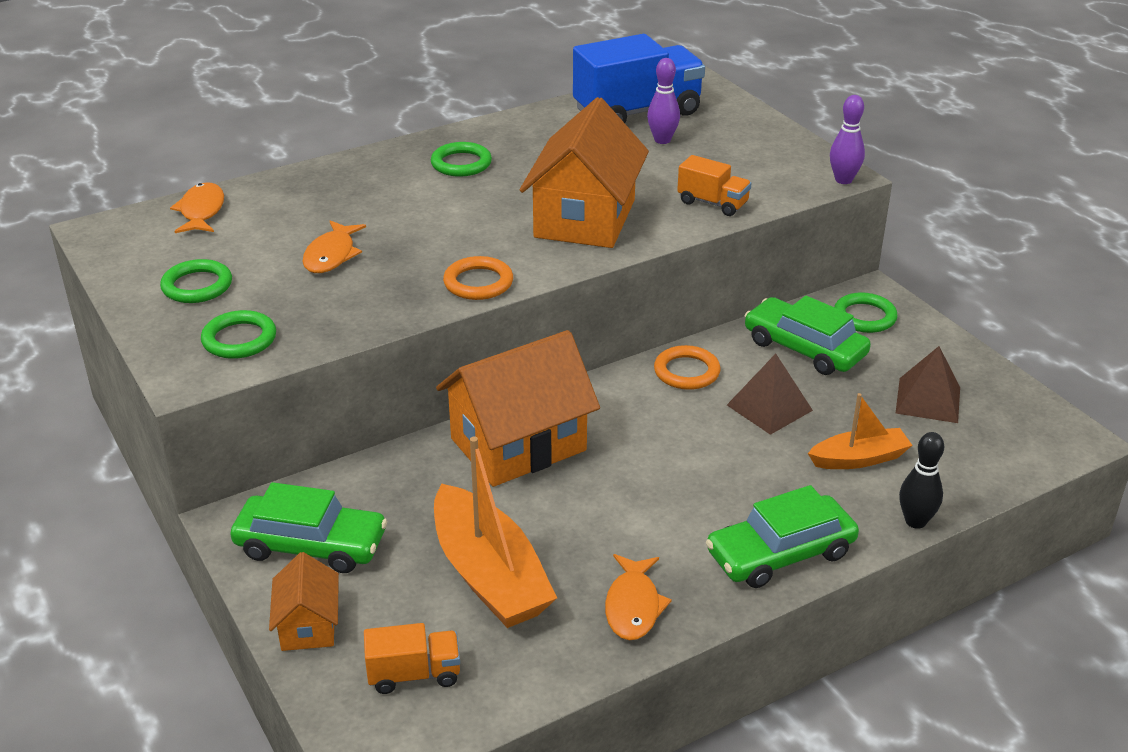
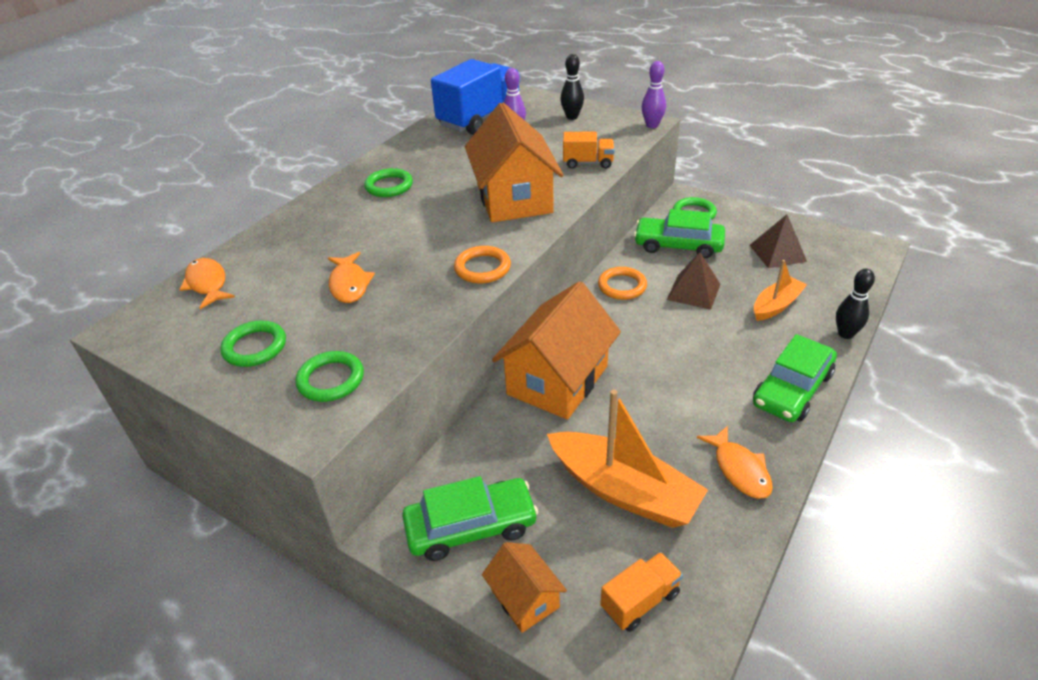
camera: 25 degrees left, 5 degrees up
(752, 141) = (572, 117): none -> black bowling pin

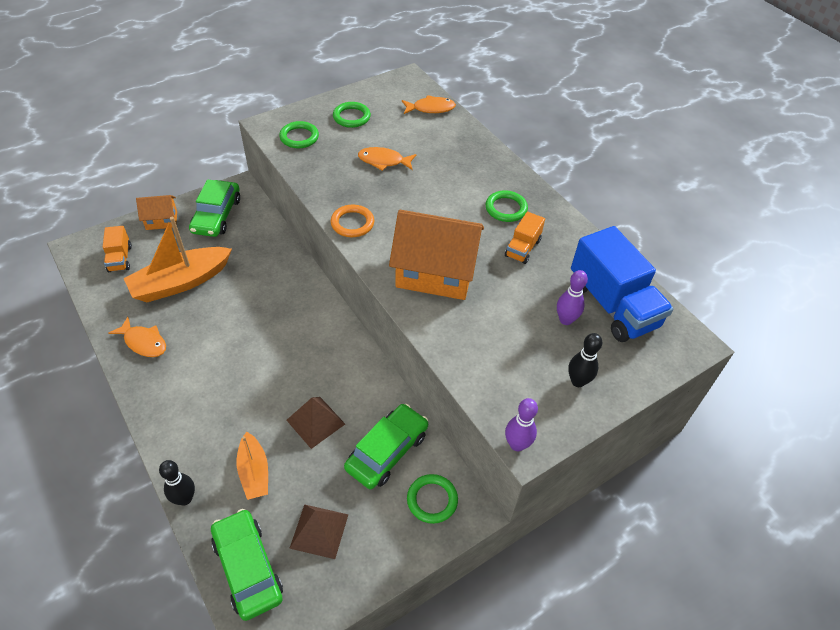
camera: 110 degrees right, 10 degrees up
(557, 380) = (287, 290): orange house -> none
(588, 163) = (465, 347): orange truck -> orange truck (522, 248)
(622, 286) = (358, 375): orange ring -> none
(739, 469) = (143, 342): orange fish -> orange fish turned 150 degrees counterclockwise
(792, 389) = (170, 416): green car -> green car (248, 568)

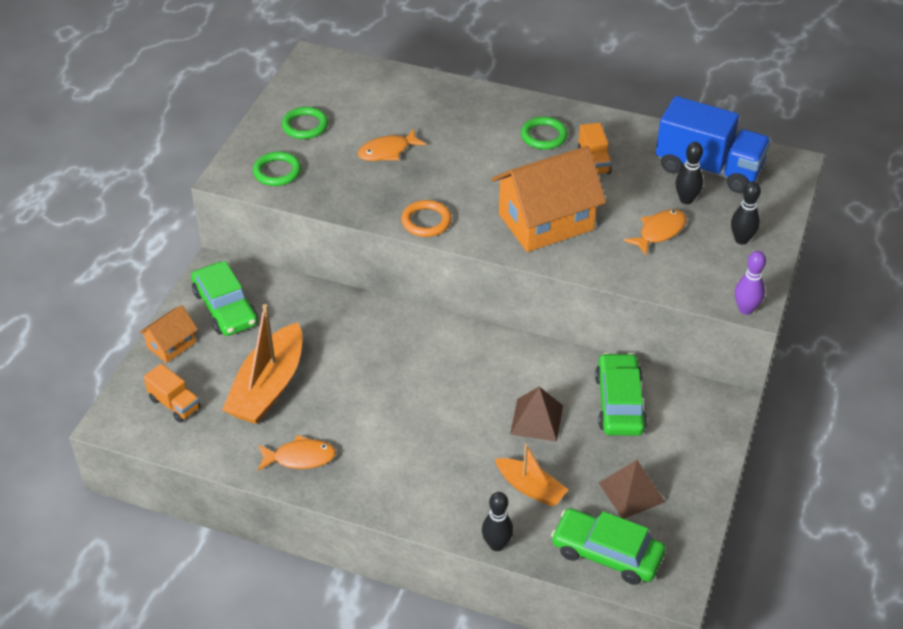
camera: 35 degrees left, 5 degrees down
(431, 108) = (372, 79): orange fish -> orange fish (659, 232)
(432, 500) = (692, 414): green ring -> none
(565, 320) = (686, 200): purple bowling pin -> black bowling pin

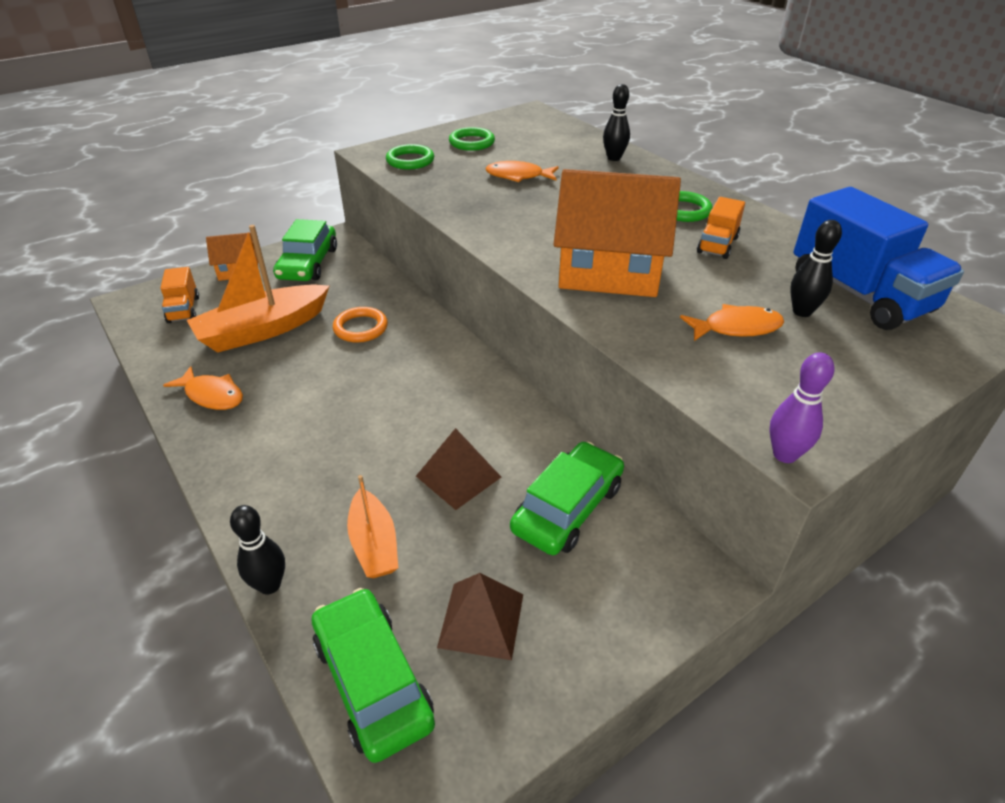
camera: 35 degrees right, 5 degrees down
(426, 221) = (489, 231): orange ring -> orange ring (360, 328)
(741, 240) = (846, 376): black bowling pin -> black bowling pin (614, 158)

